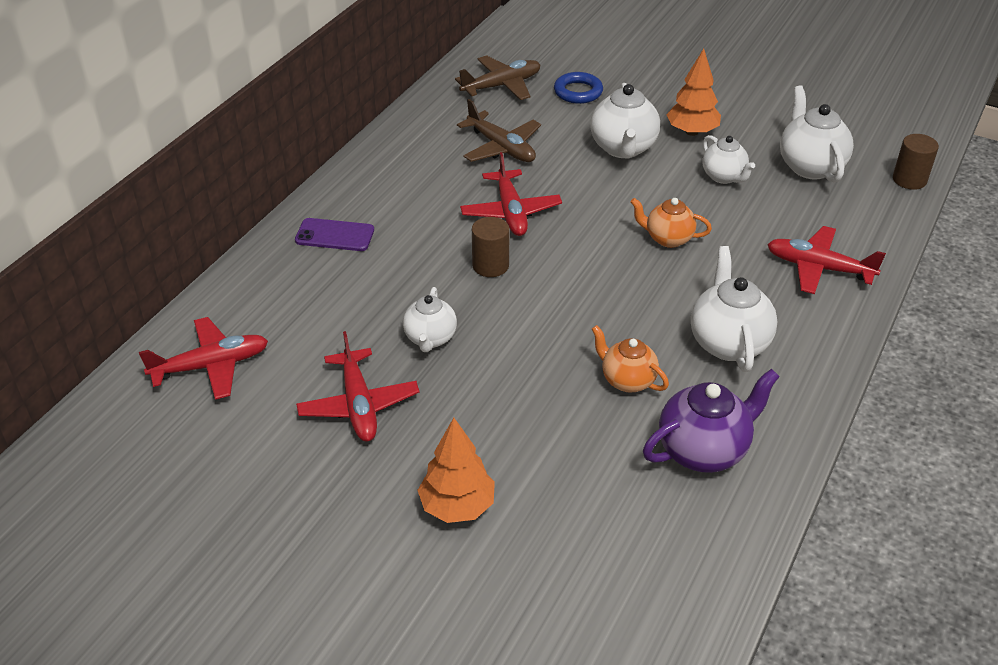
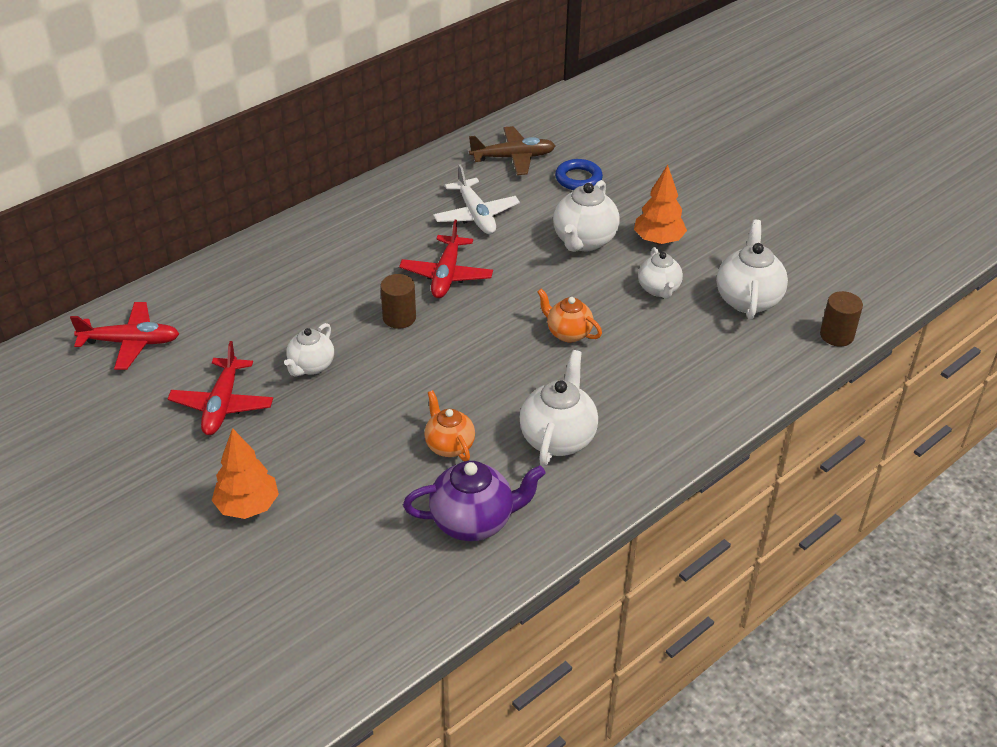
camera: 20 degrees right, 0 degrees up
(335, 235) = (288, 259): purple phone -> none
(501, 148) = (476, 215): brown plane -> white plane
(818, 268) = (687, 394): red plane -> none

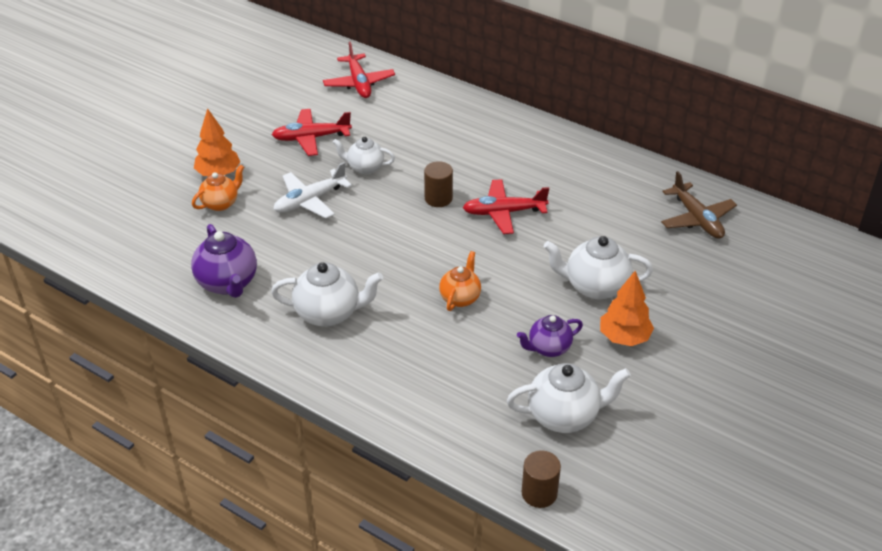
camera: 75 degrees right, 0 degrees up
(449, 445) = (303, 255): orange teapot -> orange teapot (221, 203)
(476, 215) = (595, 213): white plane -> white plane (309, 201)
(578, 179) = (691, 267): blue ring -> none
(659, 289) = (548, 348): white teapot -> purple teapot

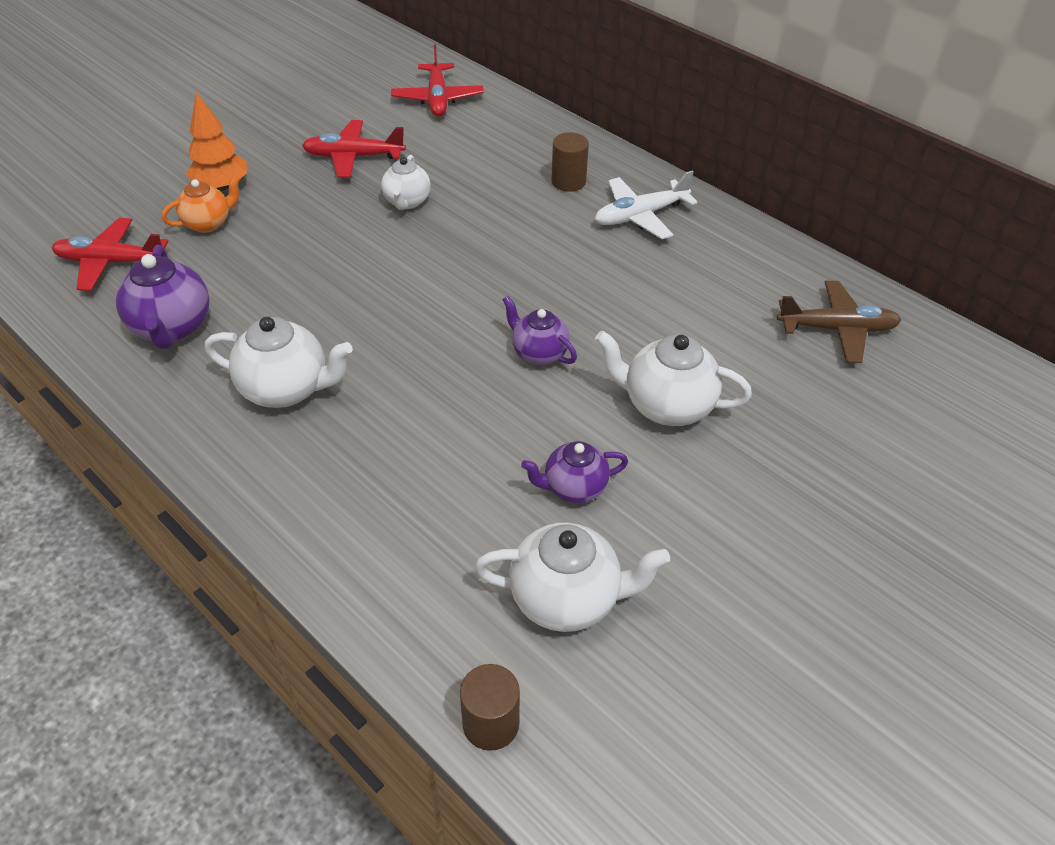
camera: 10 degrees right, 5 degrees up
(309, 201) = (321, 235): white plane -> white plane (640, 216)
(365, 167) = (407, 202): white teapot -> white teapot turned 105 degrees counterclockwise
(438, 198) = (488, 253): brown cylinder -> brown cylinder (568, 181)
(460, 298) = (472, 394): orange teapot -> none
(497, 264) = (539, 353): none -> purple teapot
(503, 212) = (569, 284): red plane -> red plane (110, 262)
(624, 338) = (689, 489): orange tree -> none
(697, 219) = (837, 329): brown plane -> brown plane turned 75 degrees counterclockwise

